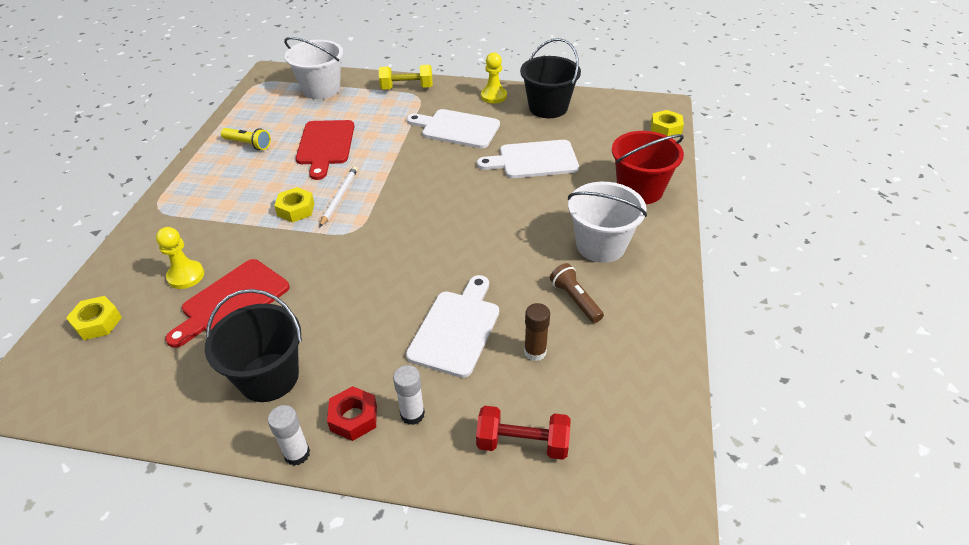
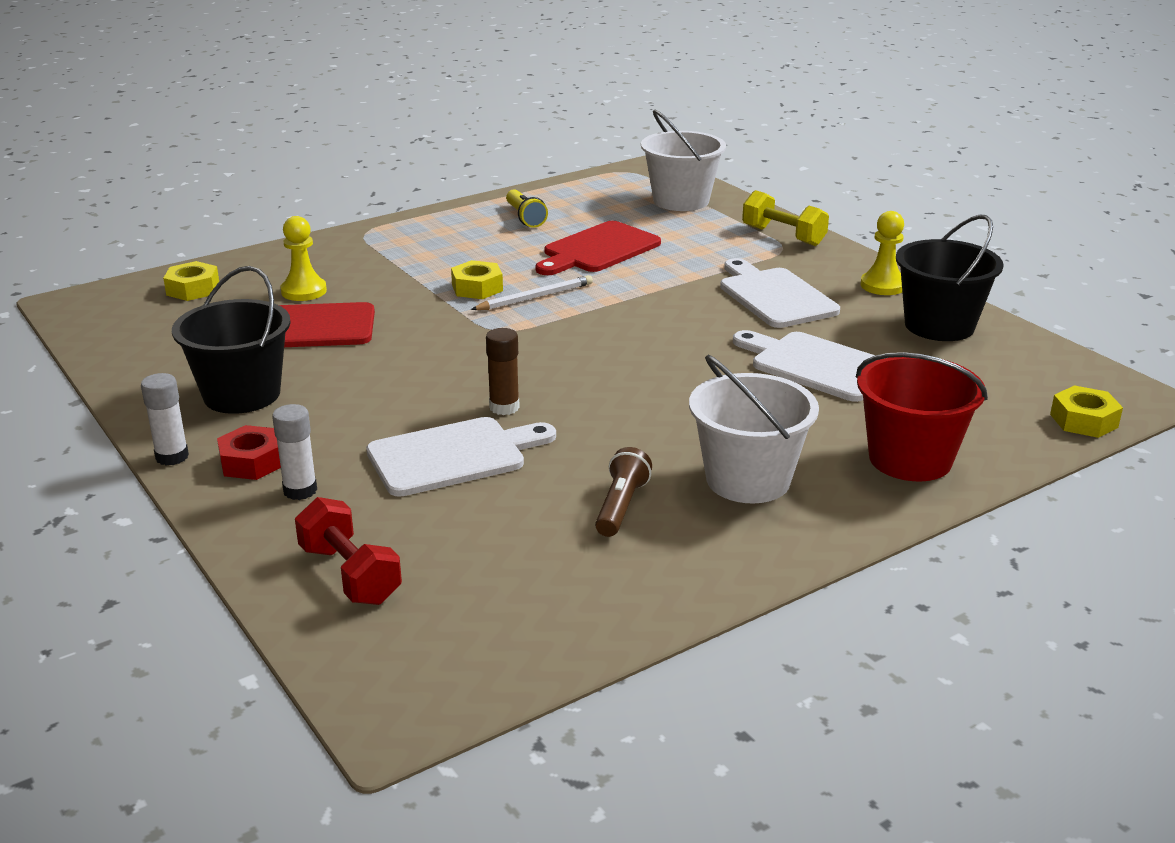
camera: 45 degrees right, 15 degrees down
(535, 352) = (494, 519): brown glue stick -> brown glue stick (504, 407)

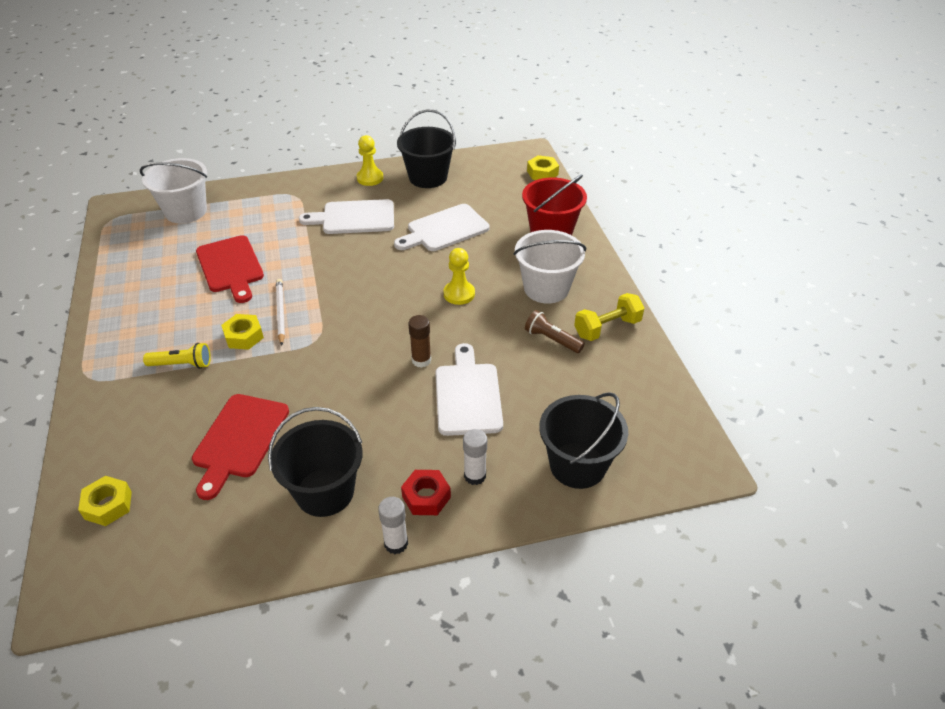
camera: 70 degrees left, 15 degrees up
(304, 291) = (172, 432): yellow pawn -> yellow pawn (459, 294)
(350, 575) = (577, 465): red dumbbell -> black bucket
(525, 218) = (144, 287): yellow flashlight -> yellow flashlight (182, 364)
(783, 236) = (277, 189): yellow dumbbell -> yellow dumbbell (607, 328)

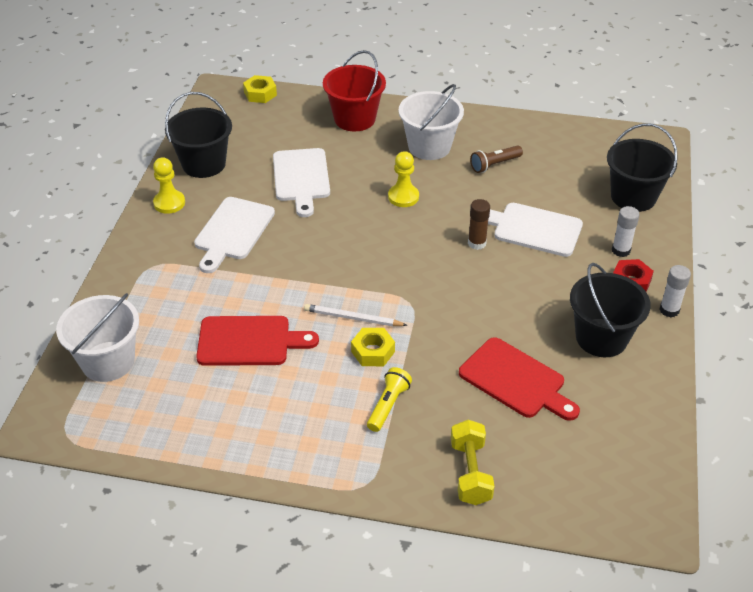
camera: 65 degrees left, 0 degrees up
(108, 505) = (555, 486): yellow nut -> none
(607, 328) = (498, 133): yellow dumbbell -> yellow dumbbell (470, 473)

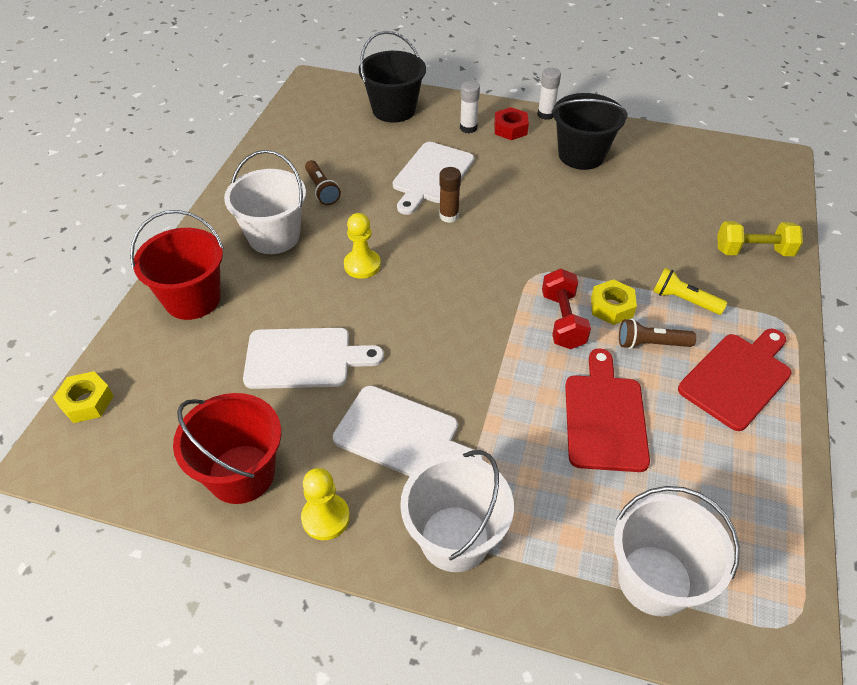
camera: 85 degrees left, 5 degrees up
(149, 261) = (455, 538): none -> white bucket
(204, 164) = (241, 474): black bucket -> red bucket
(330, 376) = (651, 344): none -> brown flashlight
(353, 318) = (562, 320): white pencil -> red dumbbell
(516, 380) = (638, 211): red cutting board -> red cutting board (737, 377)

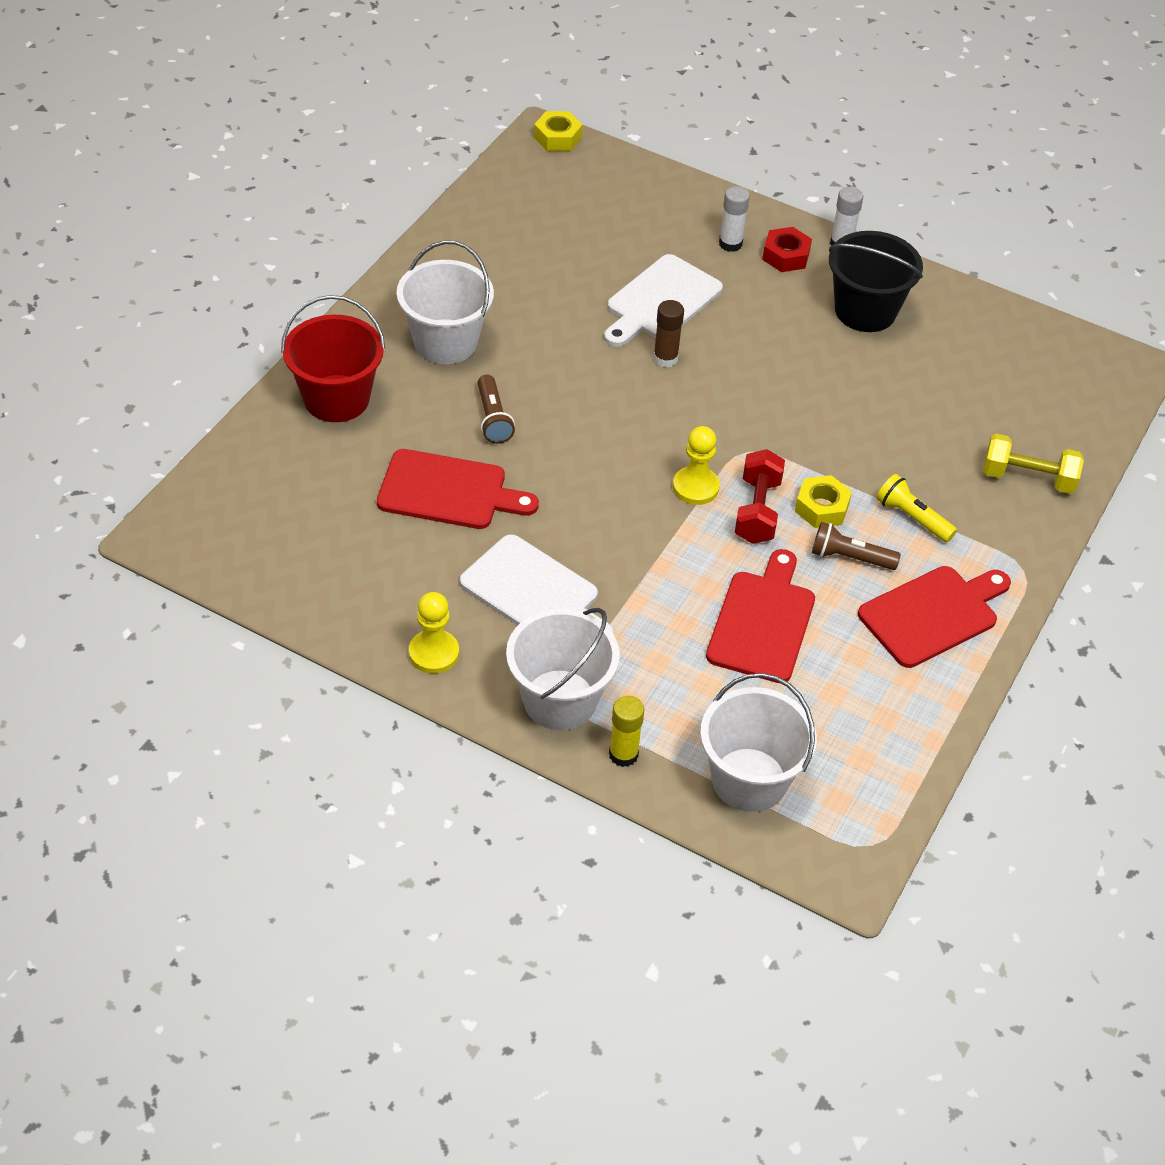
camera: 10 degrees right, 0 degrees up
(87, 402) = (206, 488): yellow nut -> yellow nut (557, 137)
(241, 474) = (356, 594): red bucket -> none
(304, 358) = (448, 491): white cutting board -> red cutting board
(322, 190) = (517, 293): brown flashlight -> brown flashlight (493, 418)
(362, 265) = (542, 398): yellow pawn -> yellow pawn (695, 487)
(394, 110) = (640, 198): black bucket -> none
(531, 582) = (623, 754): none -> yellow glue stick

